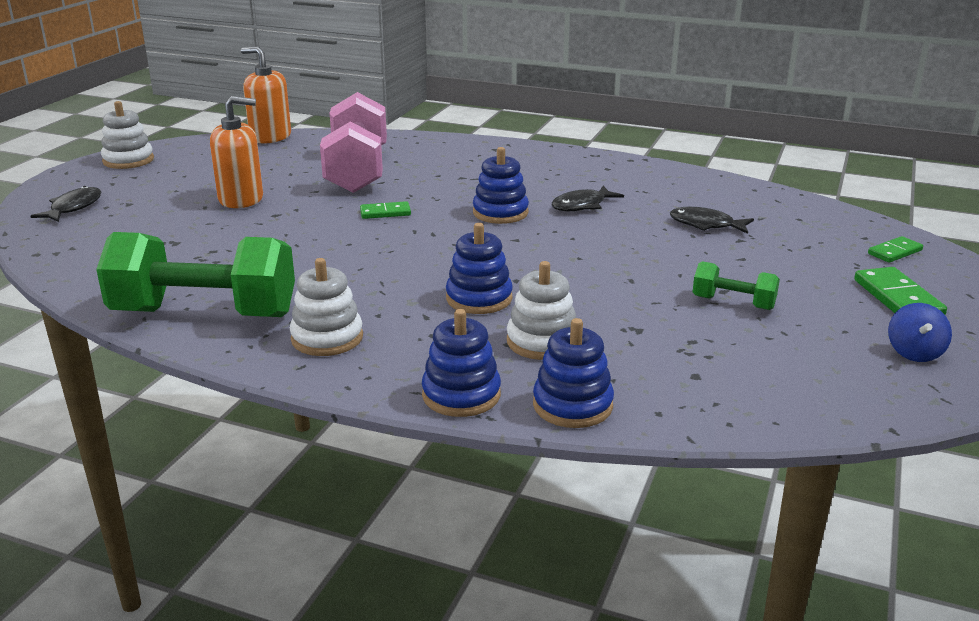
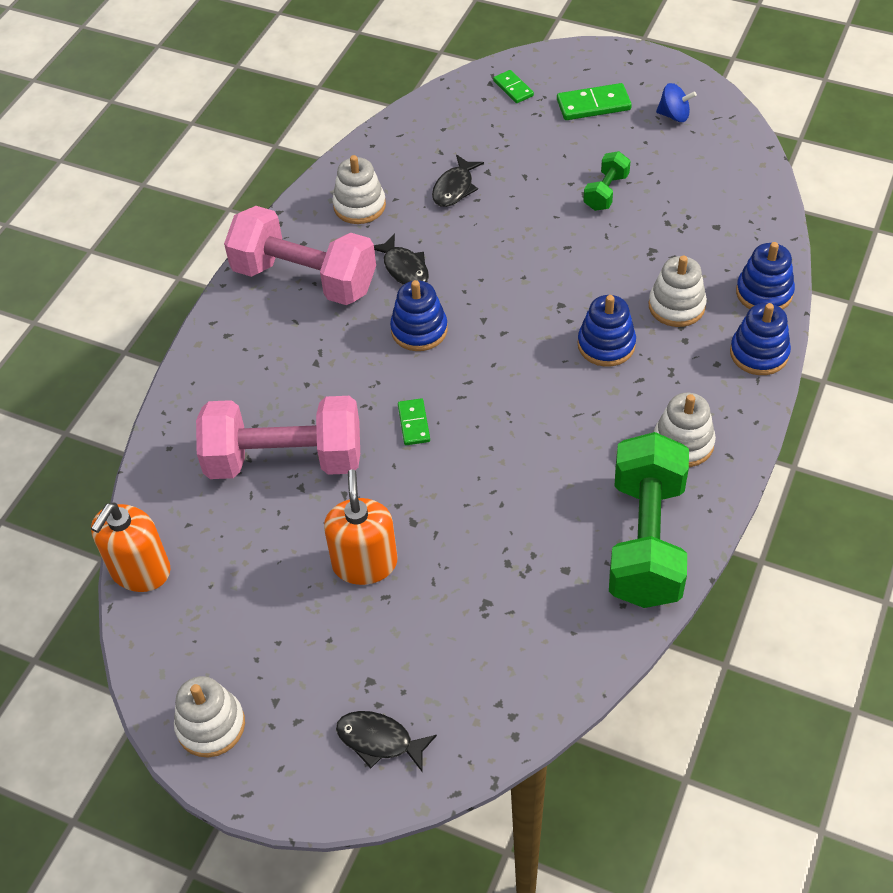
camera: 85 degrees left, 25 degrees up
(562, 170) = (305, 279): none -> pink dumbbell
(663, 186) = (359, 206): none -> white stacking toy

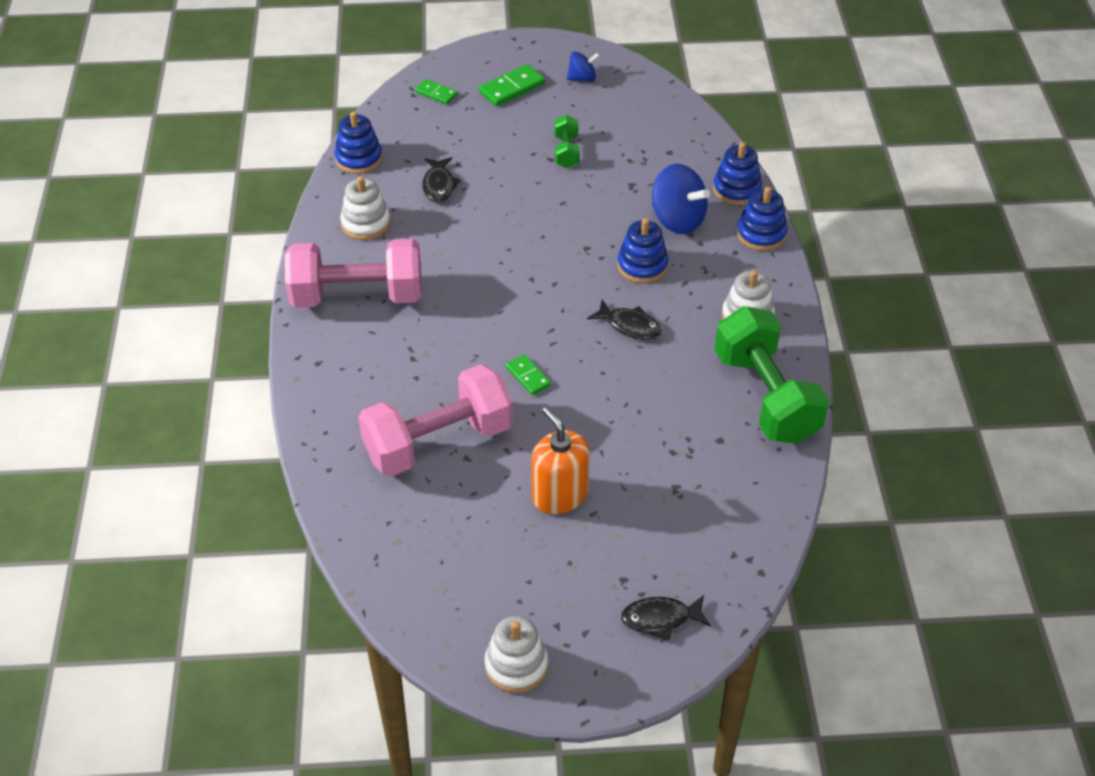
camera: 30 degrees left, 5 degrees down
(140, 570) = (371, 573): orange soap dispenser -> none
(404, 268) = (438, 260): black fish -> black fish (629, 326)
(419, 330) = (484, 304): blue stacking toy -> blue stacking toy (359, 159)
(676, 306) = (677, 220): white stacking toy -> blue spinning top

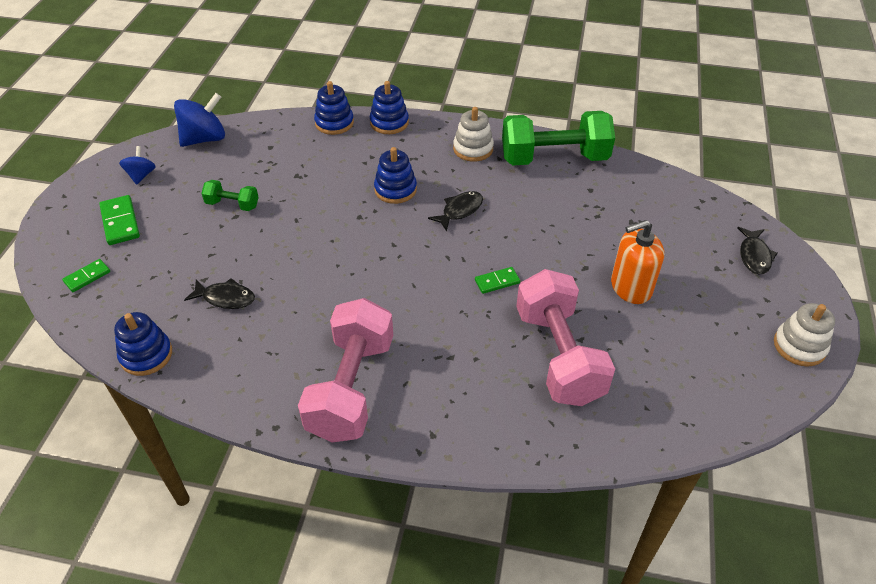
camera: 75 degrees left, 0 degrees up
(366, 223) = (249, 364): white stacking toy -> none
(677, 220) = (352, 160): blue spinning top -> blue spinning top (204, 139)

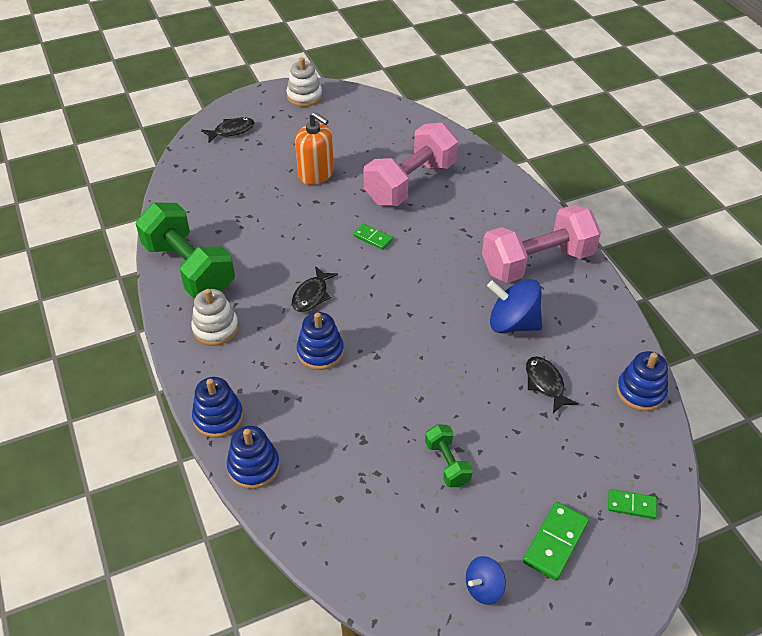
camera: 125 degrees left, 0 degrees up
(204, 139) = (376, 577): blue spinning top -> blue spinning top (512, 323)
(460, 210) = (311, 295): black fish -> black fish turned 75 degrees counterclockwise

